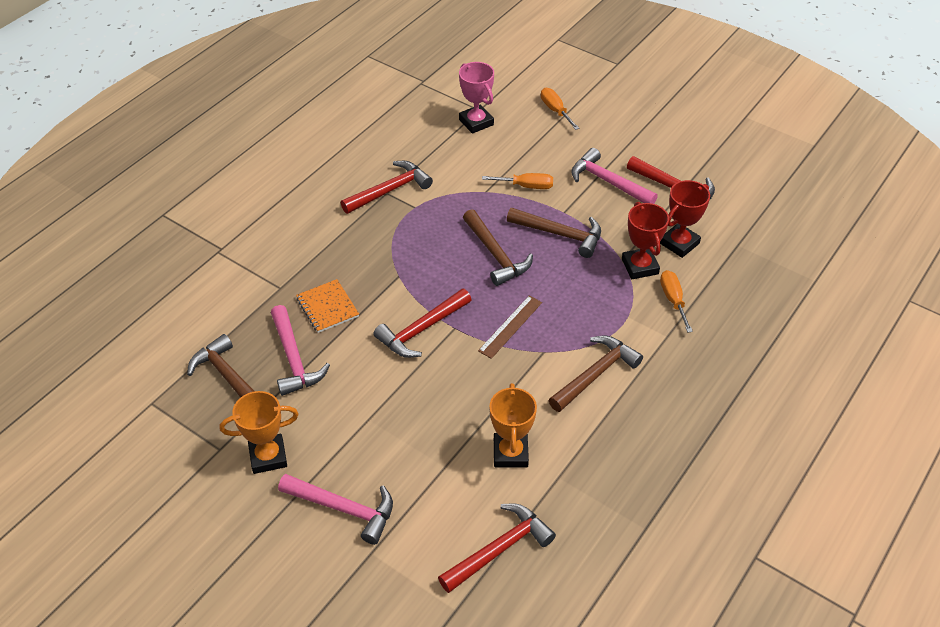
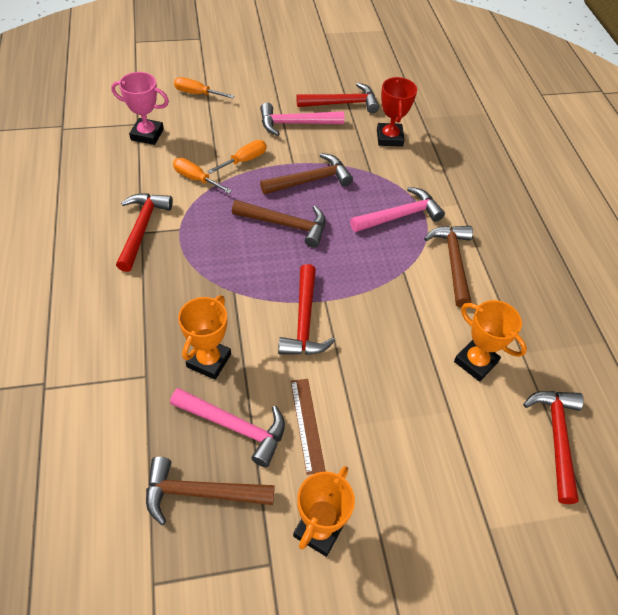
camera: 50 degrees left, 5 degrees up
(327, 307) = (208, 360): orange notebook -> orange trophy
(344, 509) = (428, 514): pink hammer -> pink hammer (399, 216)
(510, 326) = (361, 270): brown ruler -> brown ruler (307, 424)
(640, 266) = (386, 169): red trophy -> none
(673, 300) = (432, 178): orange screwdriver -> orange screwdriver (196, 179)

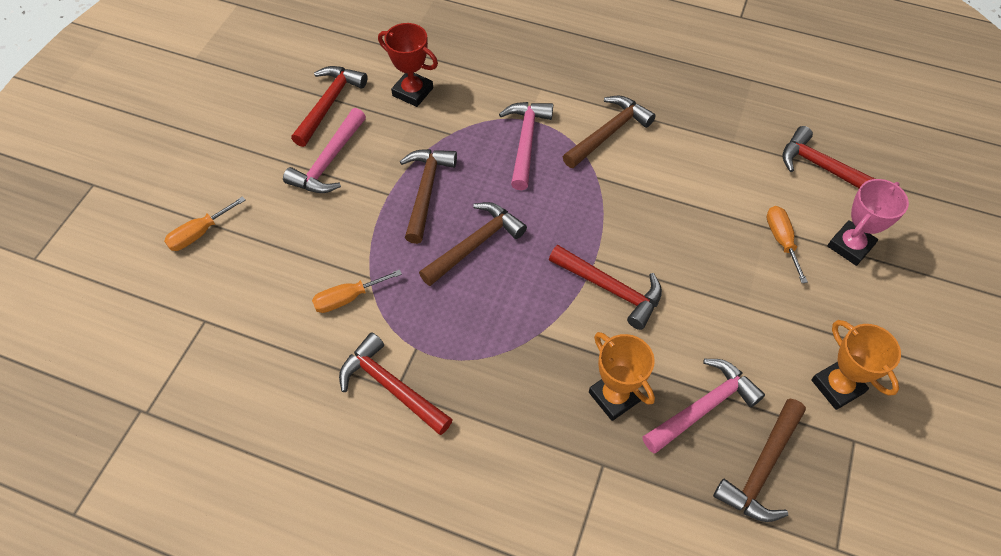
camera: 55 degrees left, 5 degrees up
(147, 134) = (233, 318): pink trophy -> pink trophy (850, 246)
(244, 160) = (352, 237): orange screwdriver -> orange screwdriver (781, 240)
(307, 424) = (729, 344): brown ruler -> none
(453, 262) = (608, 133): brown hammer -> brown hammer turned 105 degrees clockwise
(475, 362) = (726, 180): orange trophy -> none

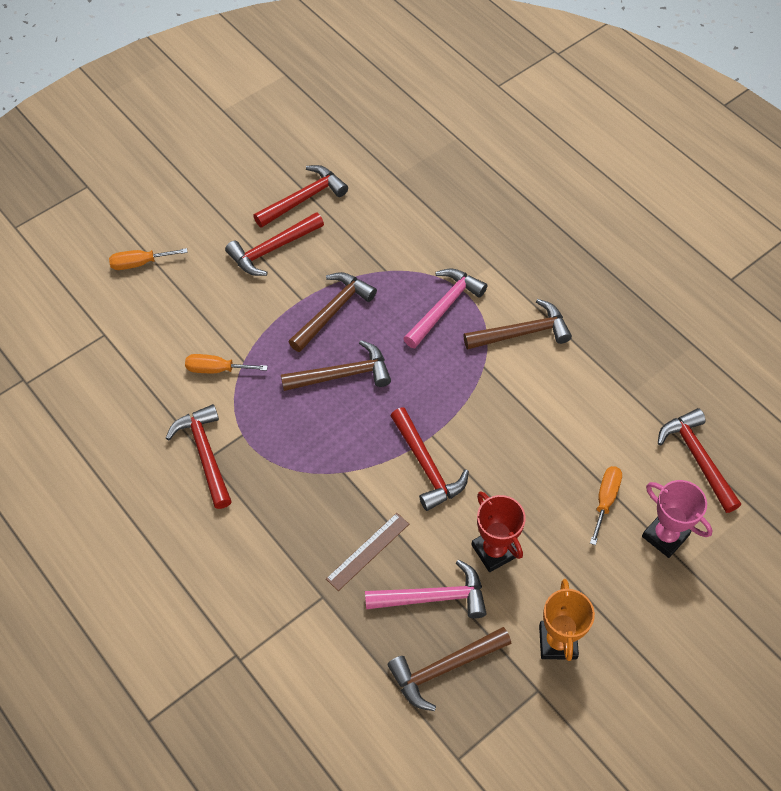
camera: 30 degrees right, 0 degrees up
(329, 161) = (272, 249): pink hammer -> red hammer
(413, 92) = (379, 219): red trophy -> red trophy (494, 551)
(614, 396) = (368, 551): orange trophy -> brown ruler
(850, 246) = (665, 536): pink trophy -> pink trophy turned 60 degrees clockwise

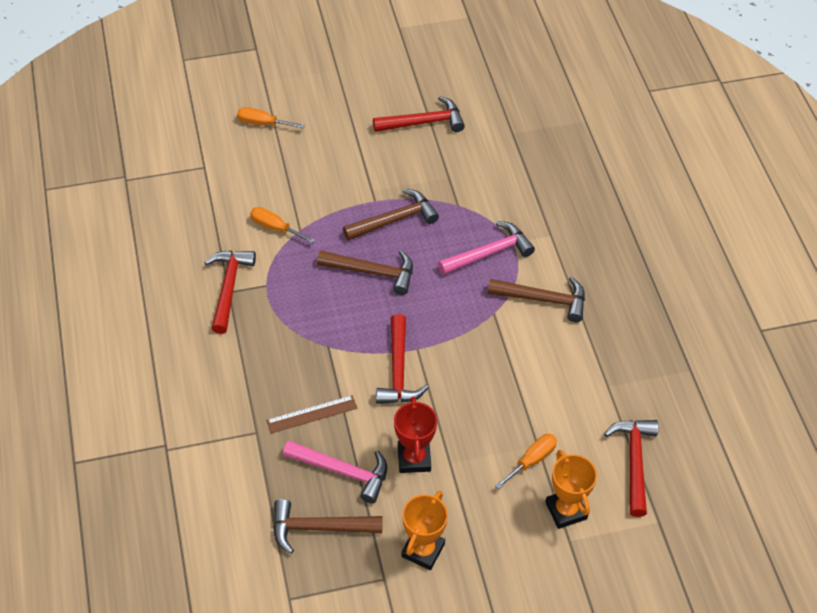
camera: 25 degrees right, 5 degrees down
(272, 249) = (374, 152): red hammer -> none
(665, 536) = (566, 510): pink trophy -> orange trophy

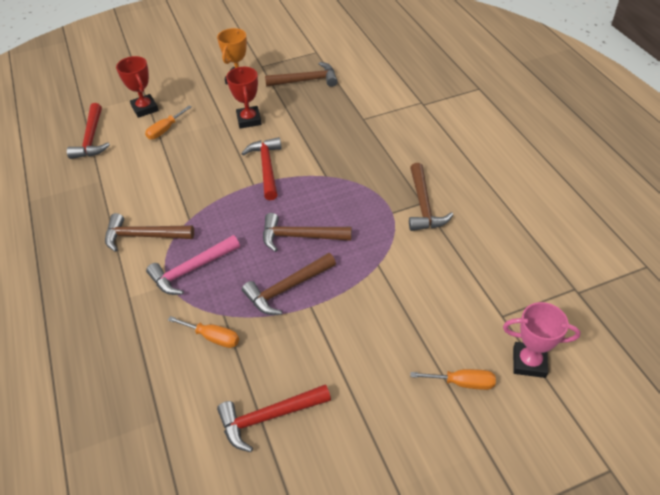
camera: 175 degrees right, 5 degrees down
(201, 129) = (529, 362): none -> pink trophy
(229, 288) = (423, 205): red hammer -> brown hammer
(275, 227) = (402, 263): orange screwdriver -> orange screwdriver (213, 337)
(312, 414) = (326, 133): brown ruler -> none
(342, 471) = (297, 107): pink hammer -> none
(566, 510) = (145, 108): orange trophy -> red trophy

